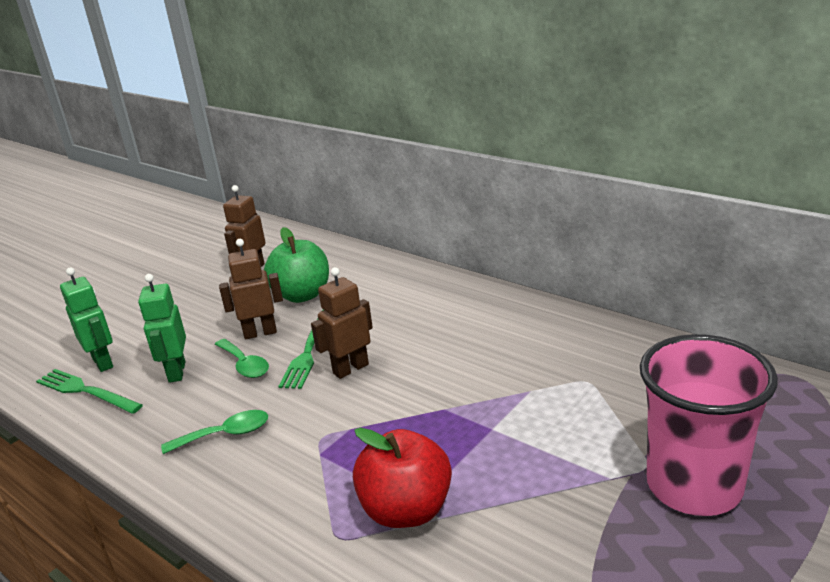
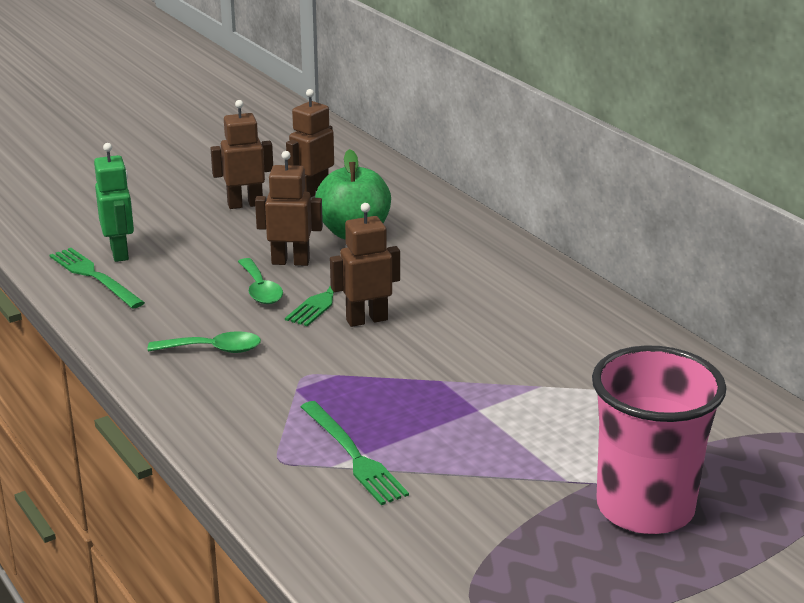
camera: 15 degrees right, 0 degrees up
(176, 372) = (189, 280): green robot -> none
(200, 293) = (245, 204): none -> brown robot
(406, 510) = (353, 455): red apple -> green fork

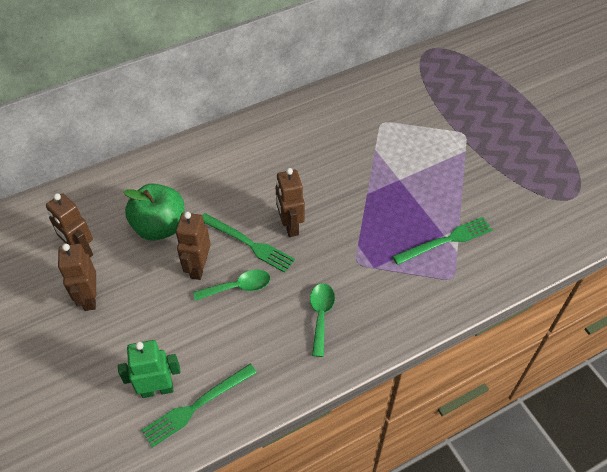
camera: 85 degrees left, 25 degrees up
(645, 508) = (486, 125): pink cup -> none

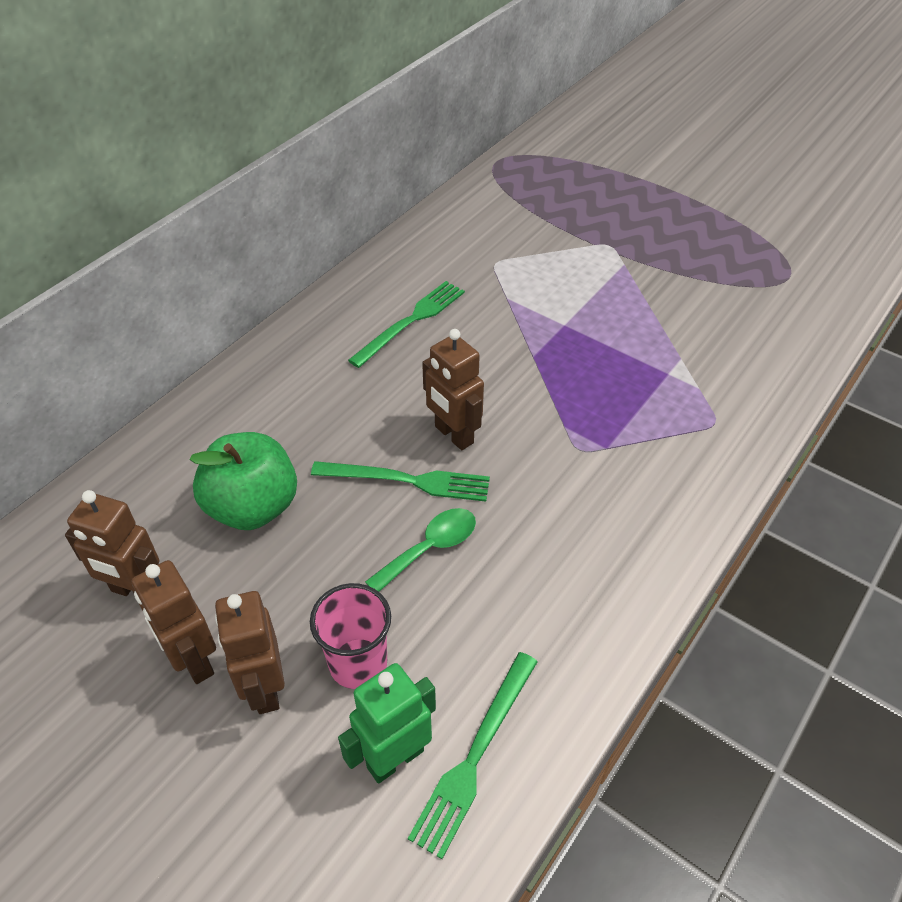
camera: 25 degrees left, 5 degrees down
(166, 334) = (358, 663): none -> pink cup
(198, 267) = (350, 544): brown robot -> brown robot (264, 688)
(321, 315) = (576, 540): green spoon -> none
(446, 240) = (675, 379): green fork -> green fork (411, 321)

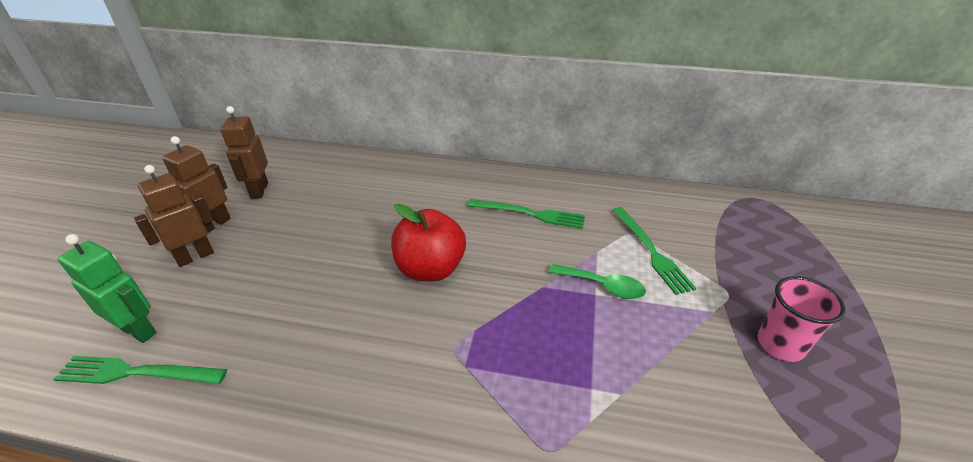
camera: 65 degrees right, 10 degrees down
(253, 507) = (330, 206): green apple -> none
(358, 663) = (215, 289): pink cup -> pink cup (780, 345)
(407, 480) = (376, 261): green fork -> green fork (651, 251)
(430, 548) = (318, 291): green spoon -> green spoon (603, 286)
(453, 435) = (430, 269): brown robot -> red apple

